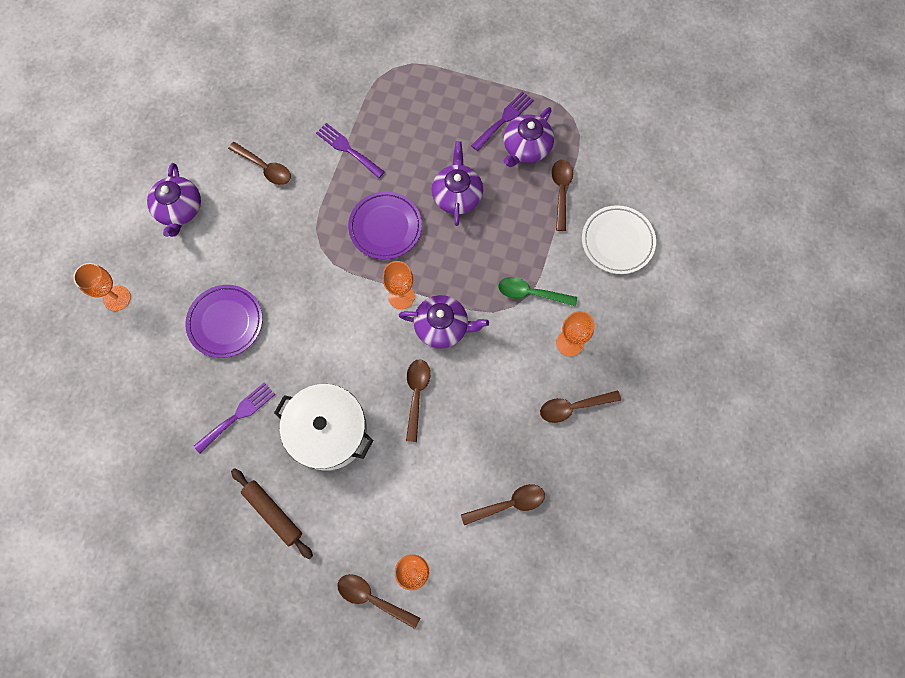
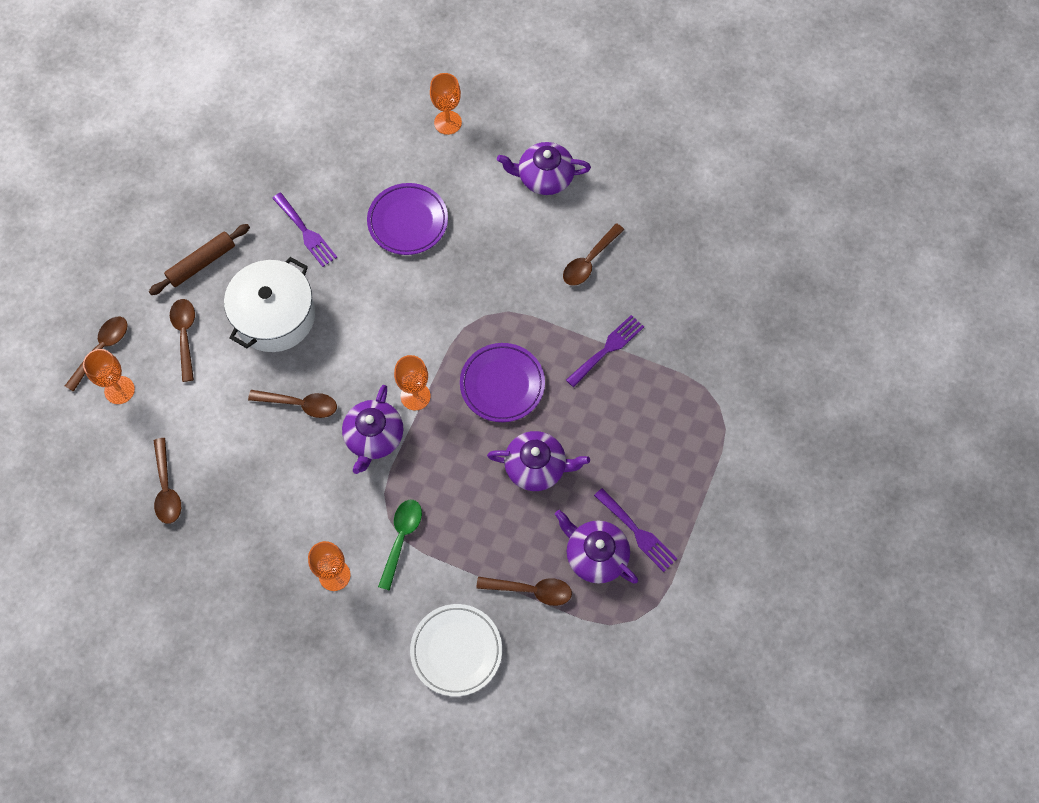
camera: 95 degrees right, 5 degrees down
(573, 407) = (259, 569): brown spoon -> brown spoon (185, 335)

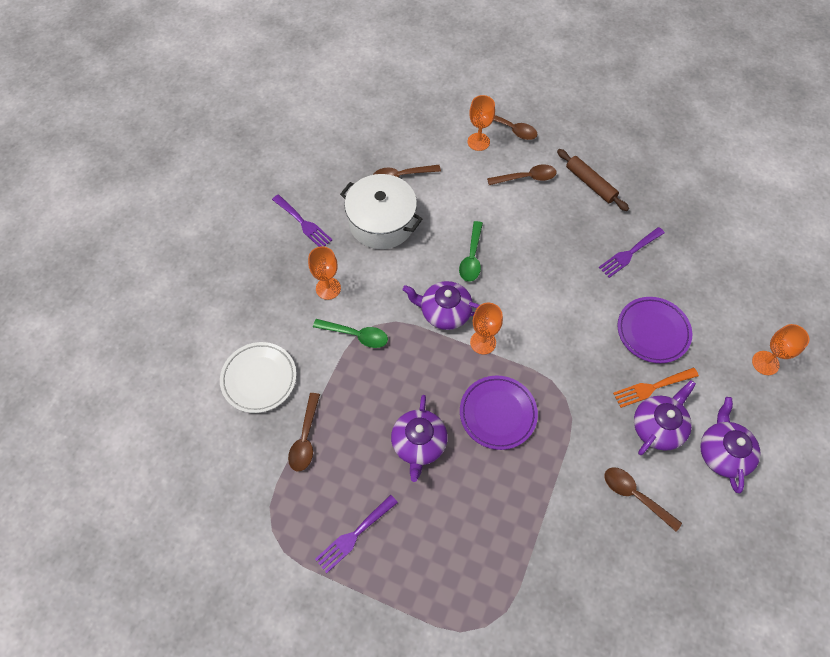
camera: 90 degrees right, 5 degrees down
(275, 316) = (549, 236): white pot -> white pot (382, 222)
(300, 404) = (472, 258): brown spoon -> green spoon
(474, 231) = (651, 387): none -> orange fork
(595, 555) = (334, 495): purple teapot -> purple teapot (658, 426)
(607, 349) = (541, 511): purple fork -> purple fork (303, 223)

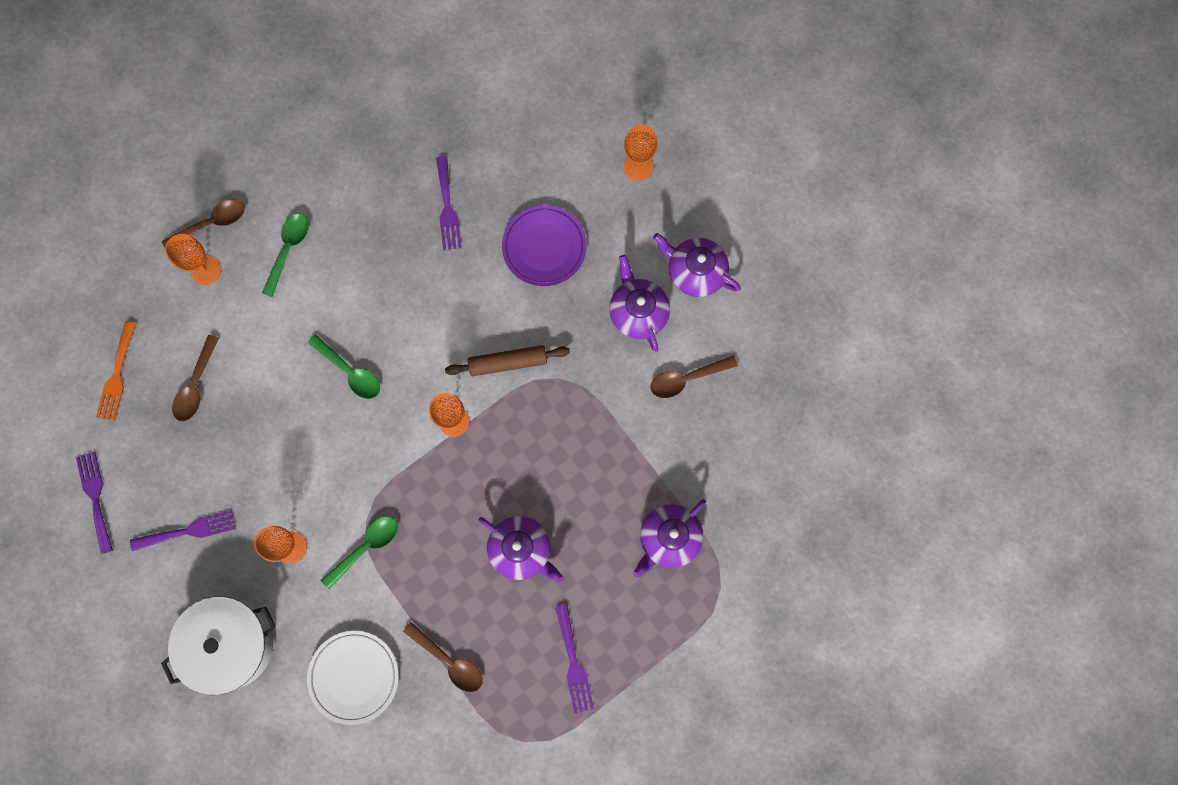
camera: 60 degrees left, 15 degrees up
(295, 162) = (95, 497): none -> purple fork
(382, 222) = (244, 442): white pot -> white pot (230, 644)
(444, 312) = (396, 439): purple teapot -> purple teapot (669, 538)
(497, 413) = (536, 454): purple plate -> none
(526, 178) = (288, 250): brown spoon -> green spoon
(590, 183) = (340, 187): brown rolling pin -> brown rolling pin (508, 362)
(651, 387) = (598, 290): orange fork -> orange fork (117, 376)

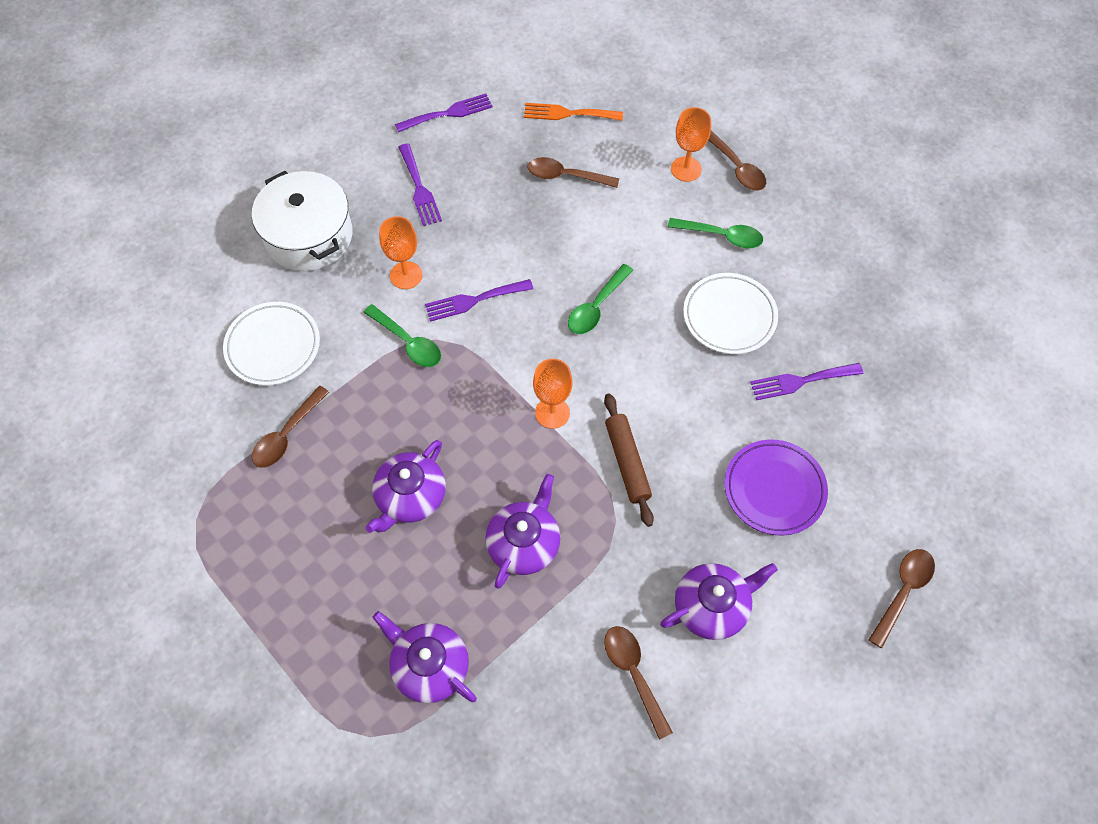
camera: 85 degrees right, 15 degrees down
(375, 257) = (729, 316): none -> white plate
(574, 663) = (280, 566): purple fork -> purple fork (474, 300)
(638, 167) = (903, 591): orange goblet -> brown spoon
(695, 271) = (777, 675): purple teapot -> purple teapot (524, 543)

